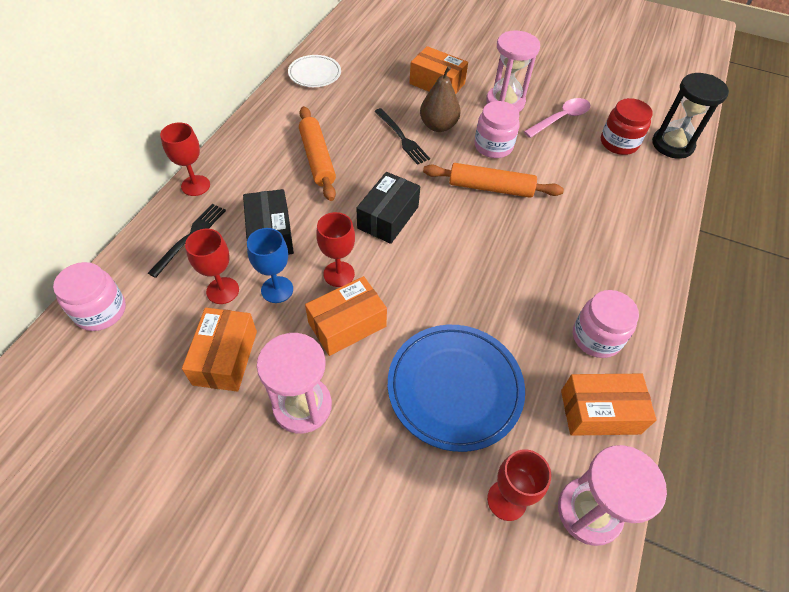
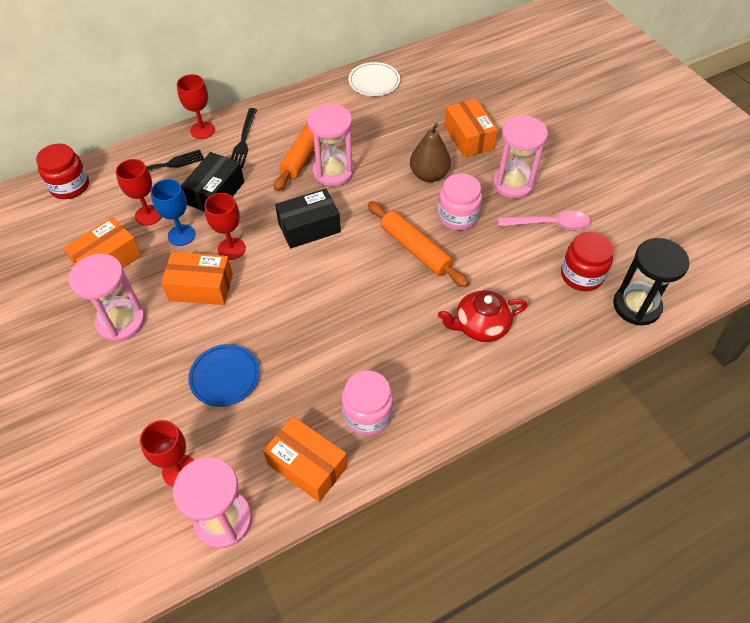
camera: 40 degrees right, 0 degrees up
(101, 311) = (70, 186): pink jar -> red jar
(358, 161) = (333, 172): none -> pink hourglass
(401, 138) = (387, 169): black fork -> black fork (243, 140)
(454, 388) = (225, 377): blue plate -> blue plate, size x0.58
(597, 218) = (480, 326): none -> red teapot

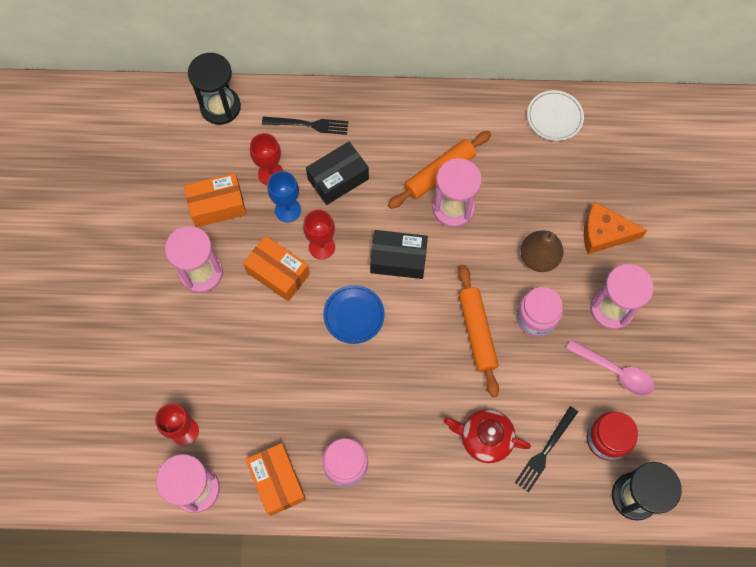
camera: 30 degrees right, 15 degrees up
(70, 186) = (220, 107): red jar -> black hourglass
(202, 130) = (362, 98): red goblet -> none
(225, 377) = (255, 369): blue plate -> blue plate (354, 315)
(243, 140) = (392, 129): black fork -> black fork (545, 451)
(468, 137) = (604, 233): orange box -> orange cheese

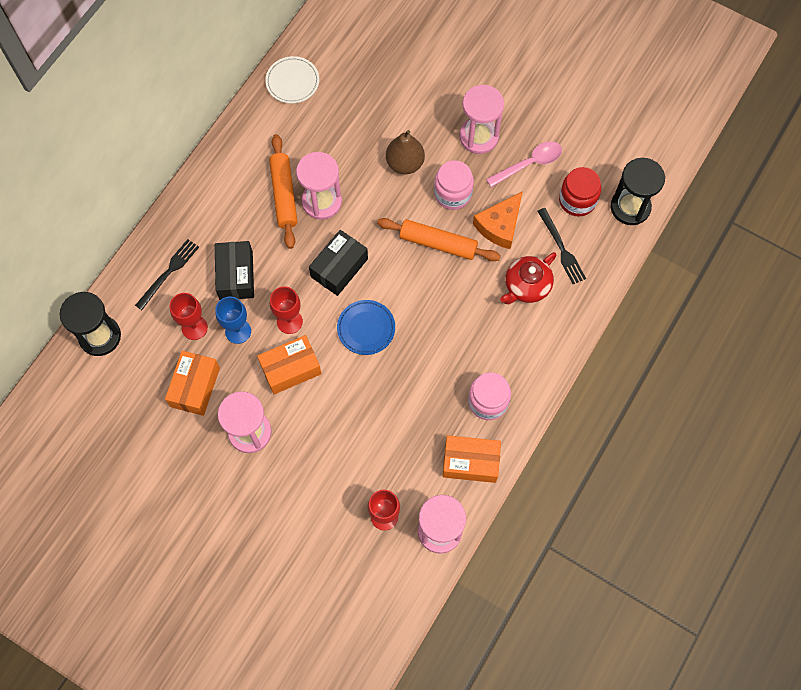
camera: 60 degrees left, 0 degrees up
(604, 233) = (415, 105): orange cheese -> orange cheese (500, 225)

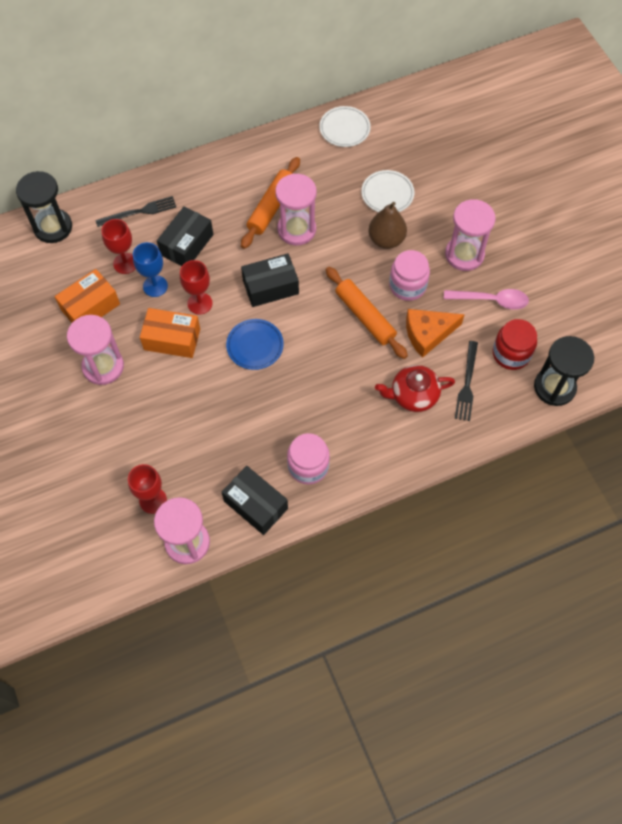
camera: 35 degrees right, 5 degrees down
(375, 121) = (387, 194): none -> white plate
(470, 462) = (256, 505): orange box -> black box

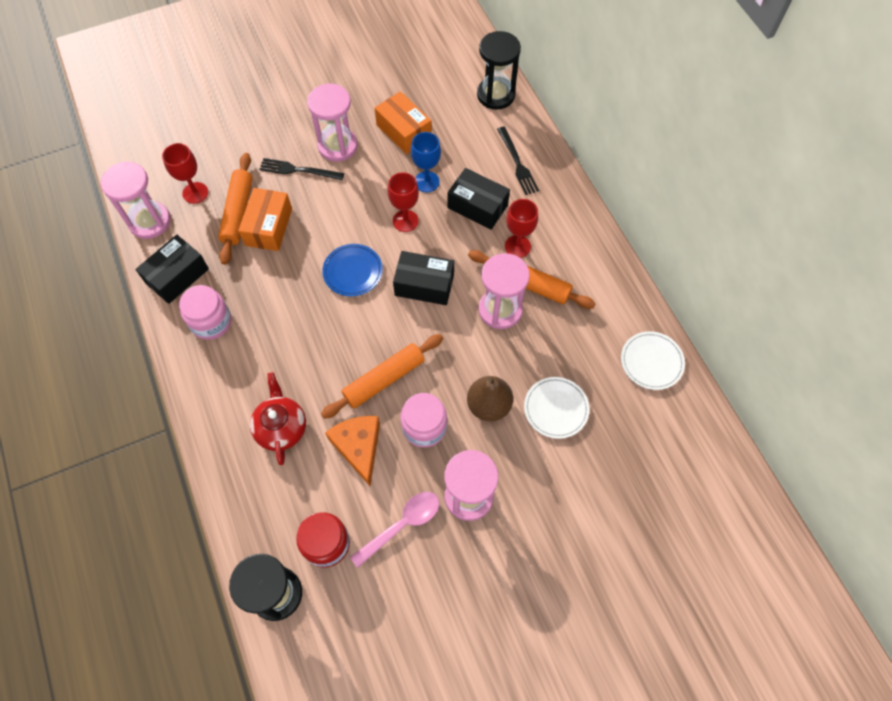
camera: 90 degrees right, 0 degrees up
(125, 263) = (454, 155): red goblet -> red goblet (517, 246)
(172, 339) = (364, 199): orange box -> orange box (268, 227)
(181, 455) = (238, 212): none -> orange rolling pin
(270, 287) = (424, 285): black box -> black box turned 60 degrees counterclockwise
(467, 383) = (290, 488): black fork -> black fork (299, 170)
(491, 300) = (402, 525): pink spoon -> pink spoon turned 135 degrees counterclockwise

